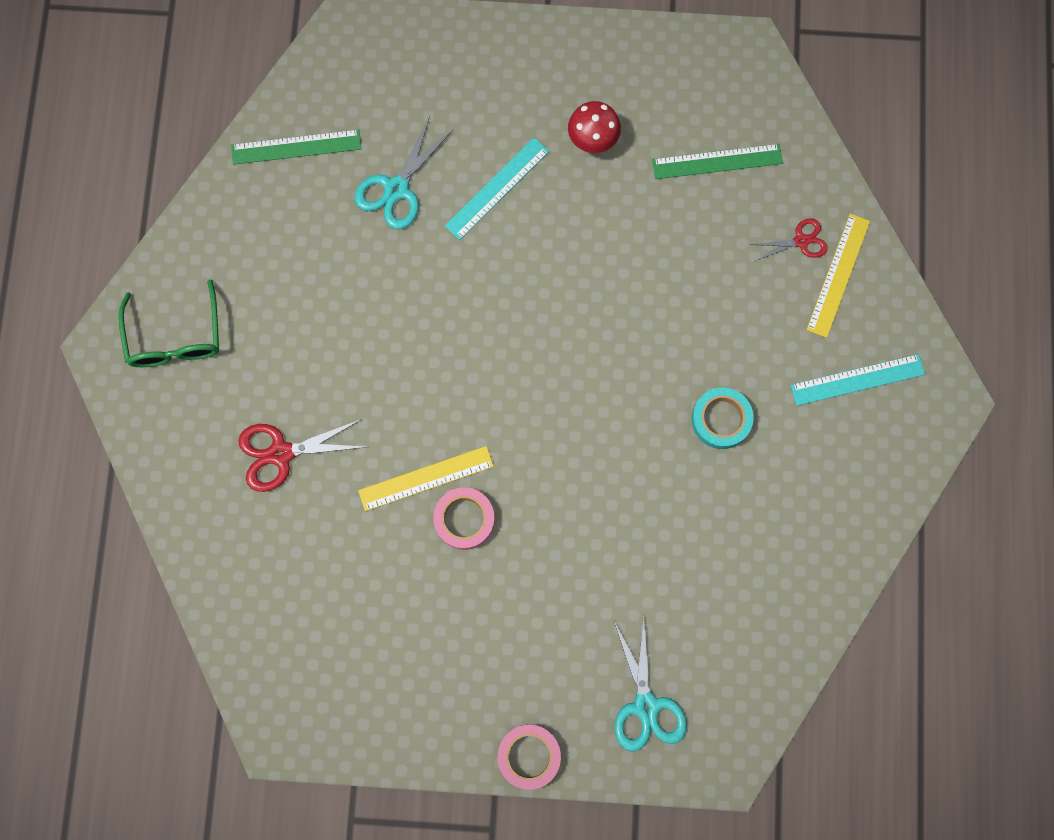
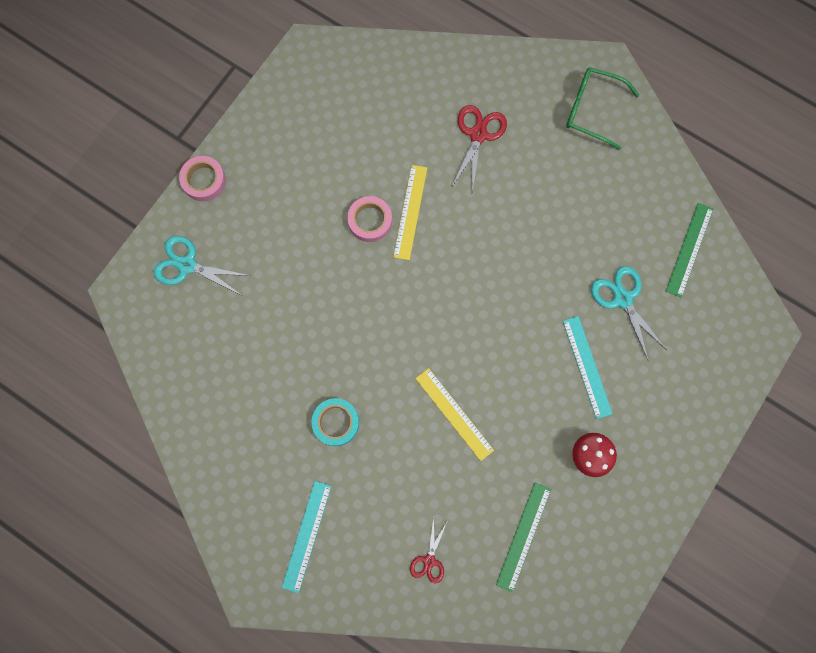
camera: 120 degrees right, 0 degrees up
(838, 275) = (389, 571): yellow ruler -> yellow ruler (454, 414)

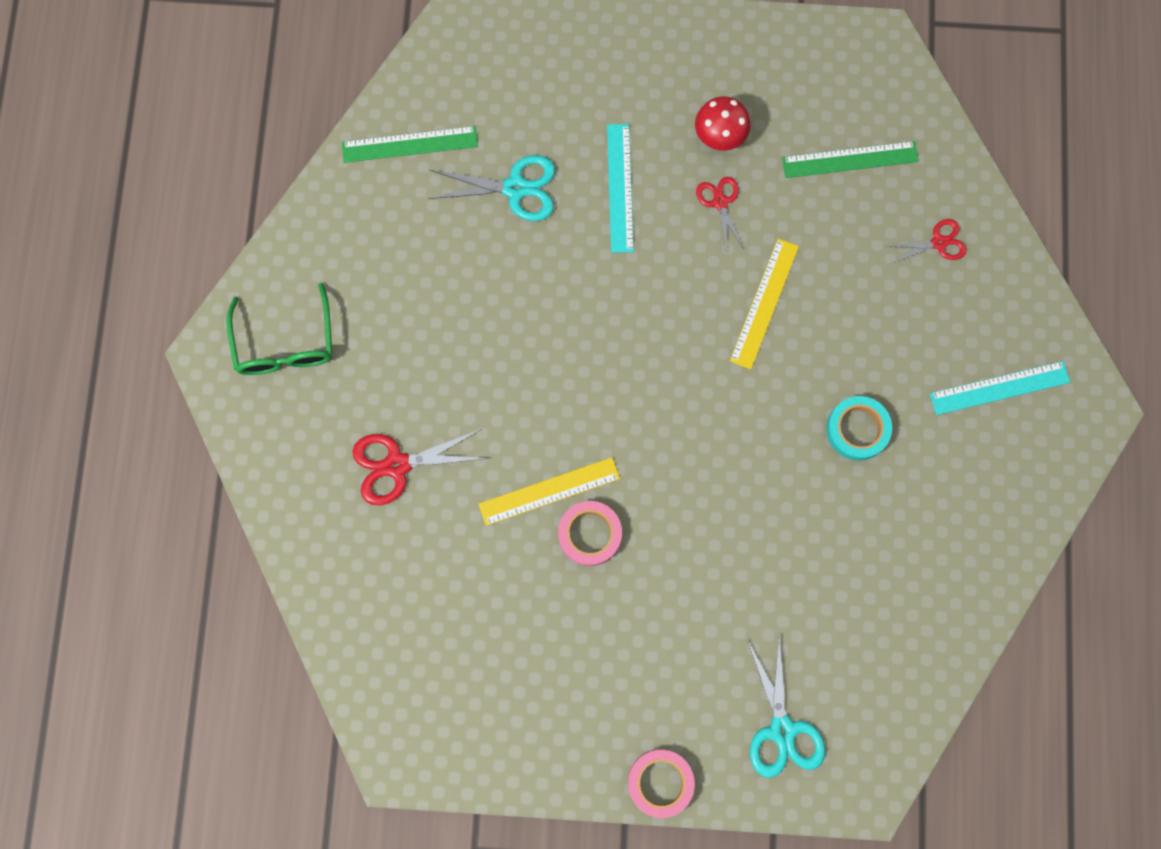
camera: 120 degrees left, 0 degrees up
(540, 427) = (720, 202): none -> red scissors
(587, 366) = (620, 188): turquoise ruler -> turquoise ruler turned 45 degrees counterclockwise
(622, 299) = (515, 188): turquoise scissors -> turquoise scissors turned 120 degrees counterclockwise

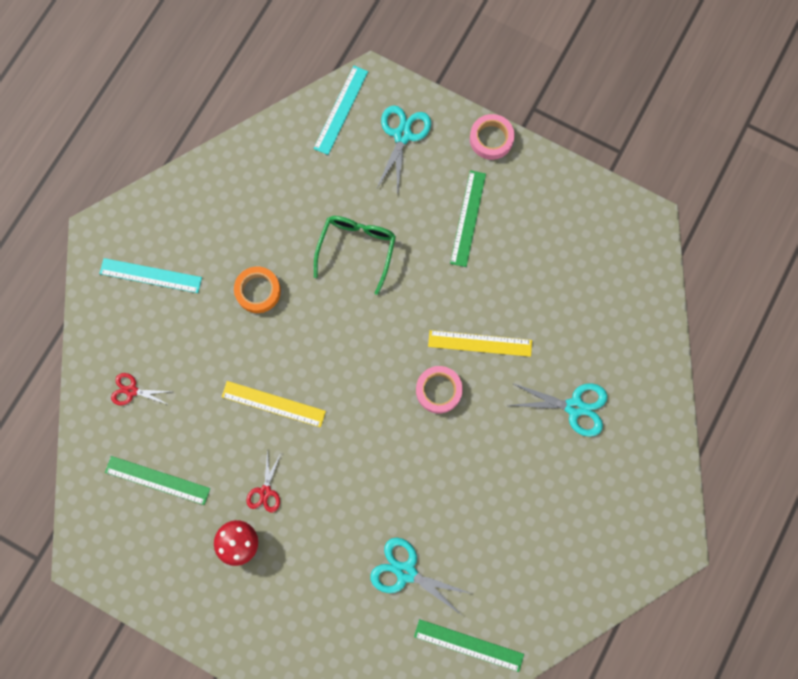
camera: 155 degrees left, 0 degrees up
(285, 342) = (619, 531): green glasses -> green glasses (356, 250)
(397, 465) = (574, 407): red scissors -> turquoise scissors
(590, 534) = (466, 303): pink tape -> pink tape (438, 390)
(620, 188) = (330, 536): turquoise ruler -> turquoise ruler (341, 110)
(639, 651) = (468, 218): none -> green ruler
(764, 303) = (273, 404): yellow ruler -> yellow ruler turned 60 degrees clockwise
(857, 429) = (258, 291): turquoise tape -> orange tape

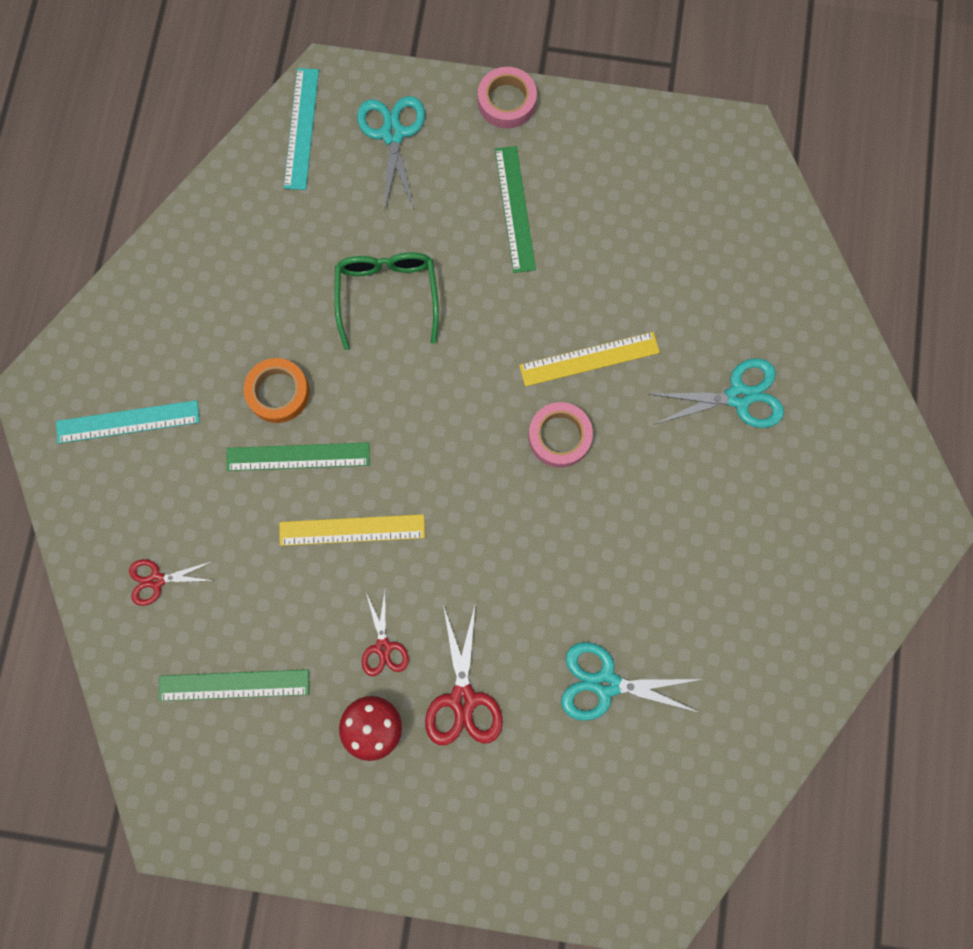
camera: 20 degrees left, 0 degrees up
(305, 546) = (463, 699): none -> red scissors
(468, 645) = (721, 747): green ruler -> green ruler (298, 457)

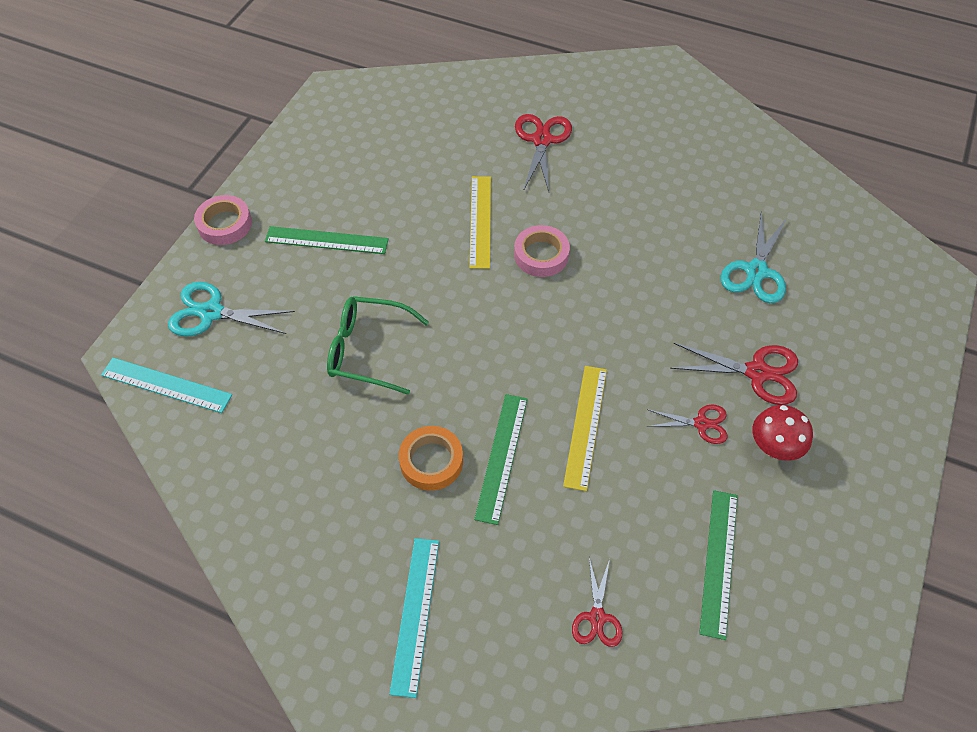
camera: 75 degrees left, 20 degrees down
(738, 396) = (542, 140): turquoise scissors -> red scissors

